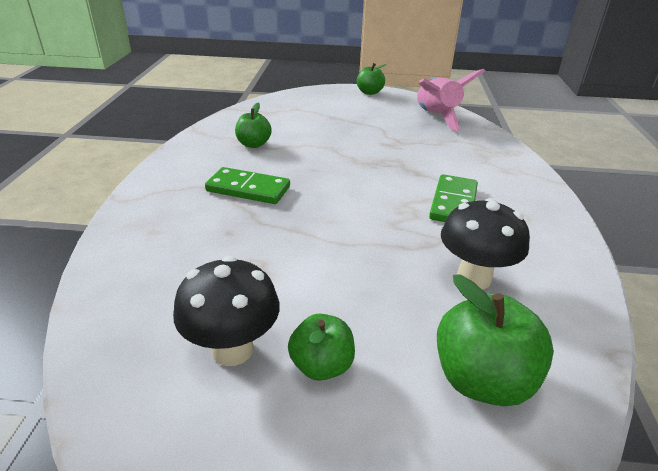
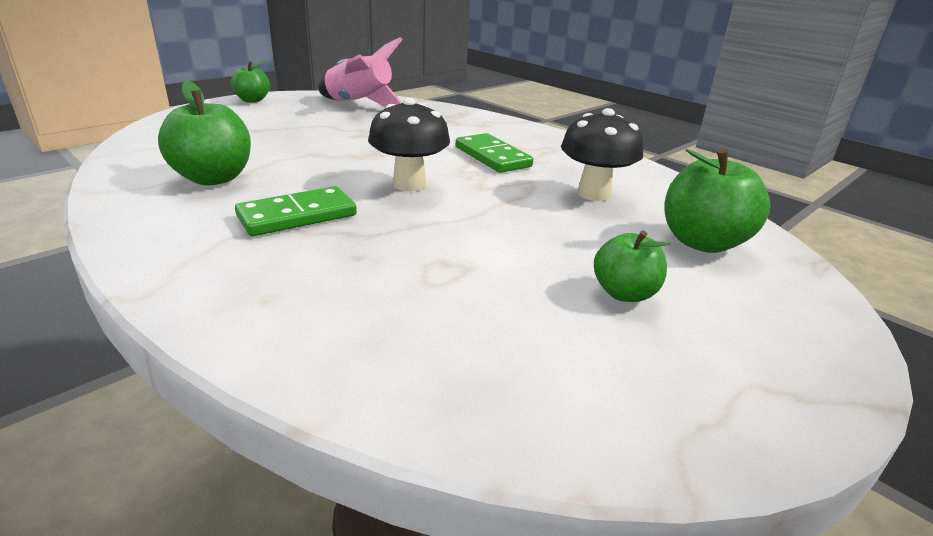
camera: 50 degrees left, 5 degrees down
(232, 349) = (553, 327): black mushroom -> black mushroom (409, 184)
(253, 144) = (213, 178): green apple -> green apple, size x1.60

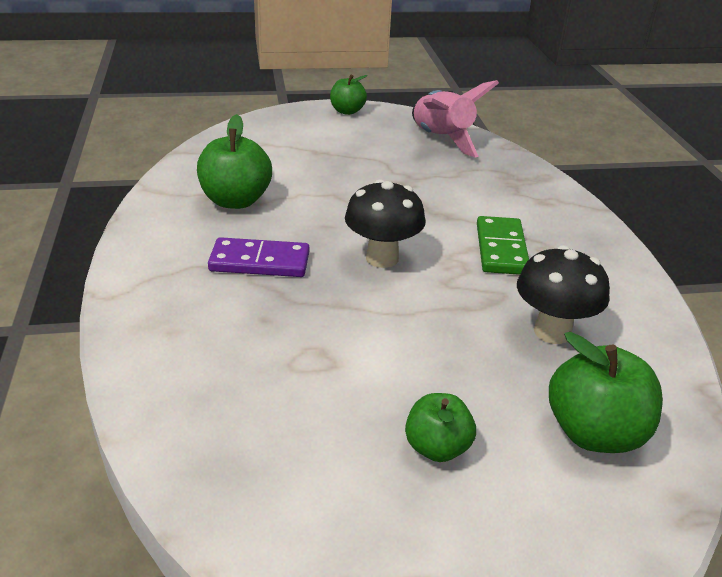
camera: 35 degrees right, 5 degrees up
(297, 216) = (259, 262): green domino -> purple domino

